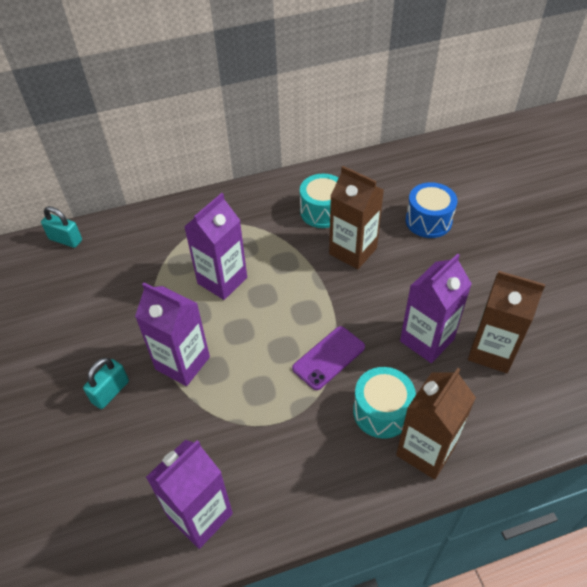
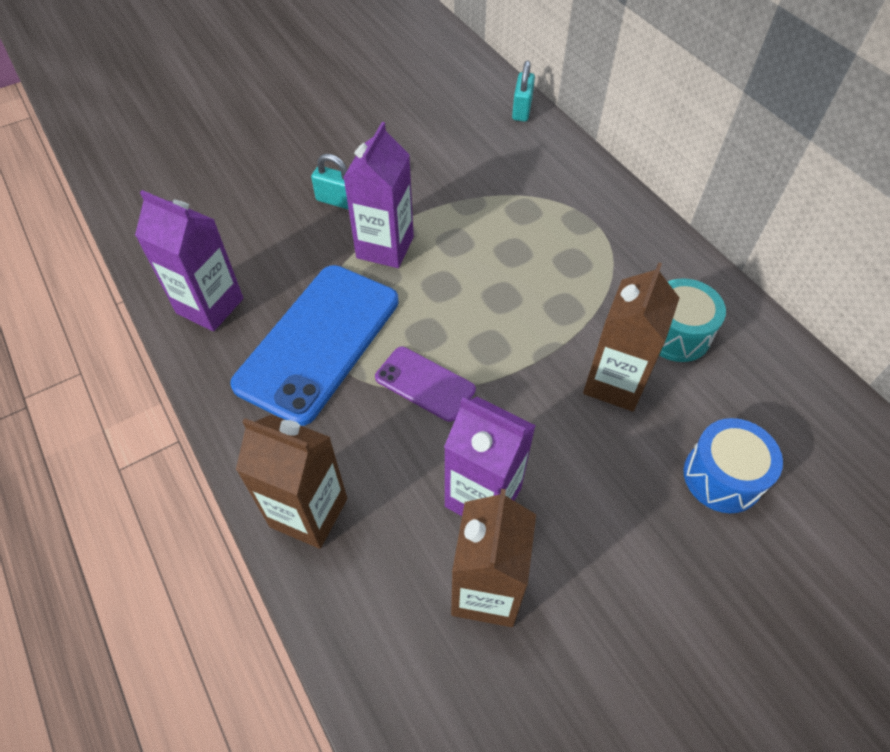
camera: 75 degrees right, 5 degrees up
(222, 280) = (511, 254): purple carton -> none
(269, 426) = (318, 342): none -> blue phone
(381, 411) = (357, 454): turquoise drum -> none

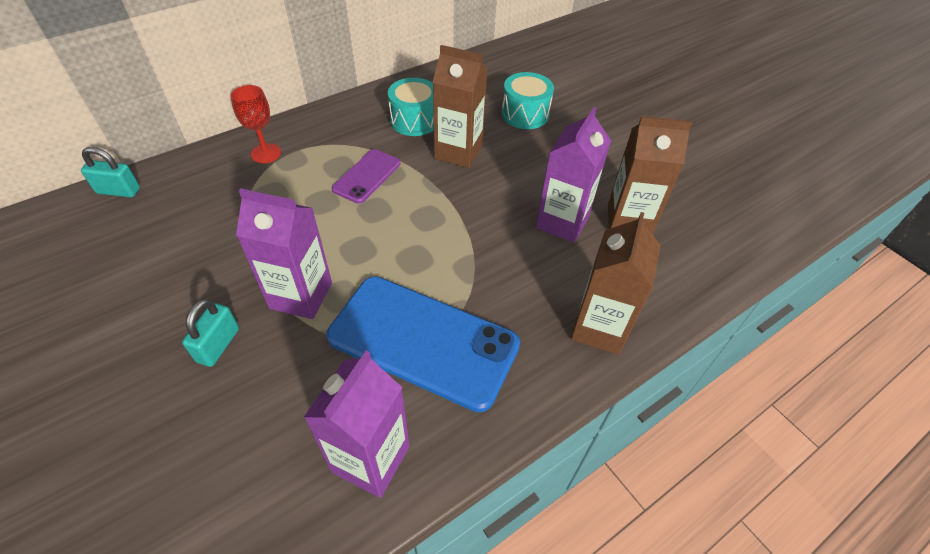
camera: 95 degrees left, 5 degrees down
(425, 384) = (467, 258): purple phone -> purple phone (367, 176)
(588, 199) = (266, 153): none -> red goblet
(722, 477) = (525, 114): blue drum -> turquoise drum

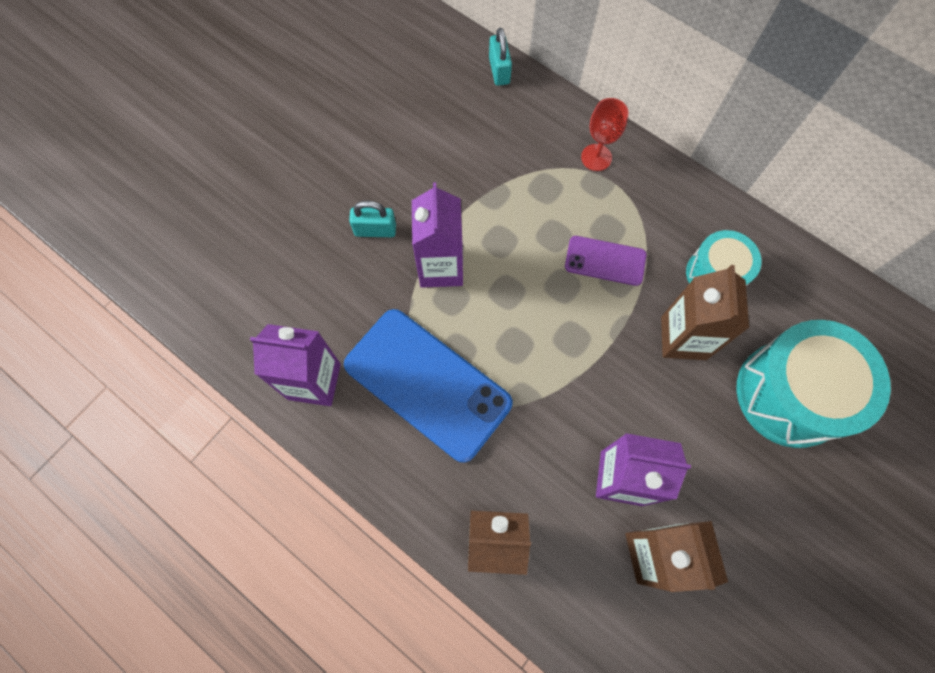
camera: 75 degrees right, 20 degrees up
(423, 341) = (427, 384): blue phone -> blue phone turned 60 degrees counterclockwise
(525, 114) = (790, 394): turquoise drum -> turquoise drum, size x1.74

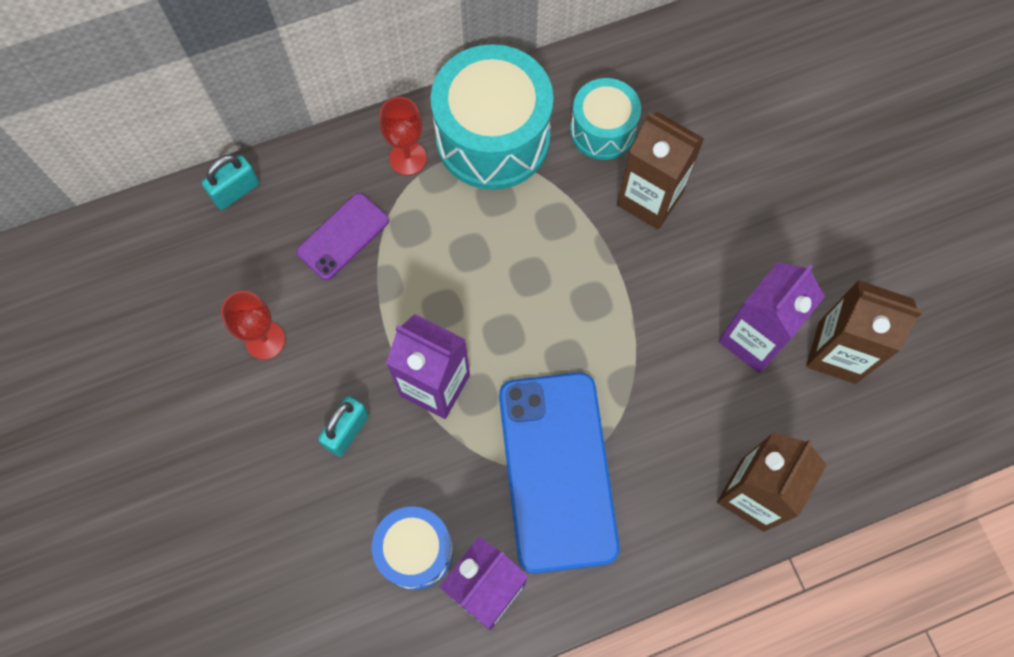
camera: 60 degrees left, 0 degrees up
(316, 319) = (415, 551): none -> blue drum
(407, 146) = (265, 340): none -> red goblet
(427, 384) = (557, 470): blue phone -> blue phone turned 75 degrees counterclockwise
(499, 71) = (236, 191): turquoise padlock -> turquoise padlock turned 60 degrees counterclockwise
(605, 261) = (527, 220): purple phone -> purple phone (343, 236)
(790, 394) = (754, 143): turquoise drum -> turquoise drum (493, 138)

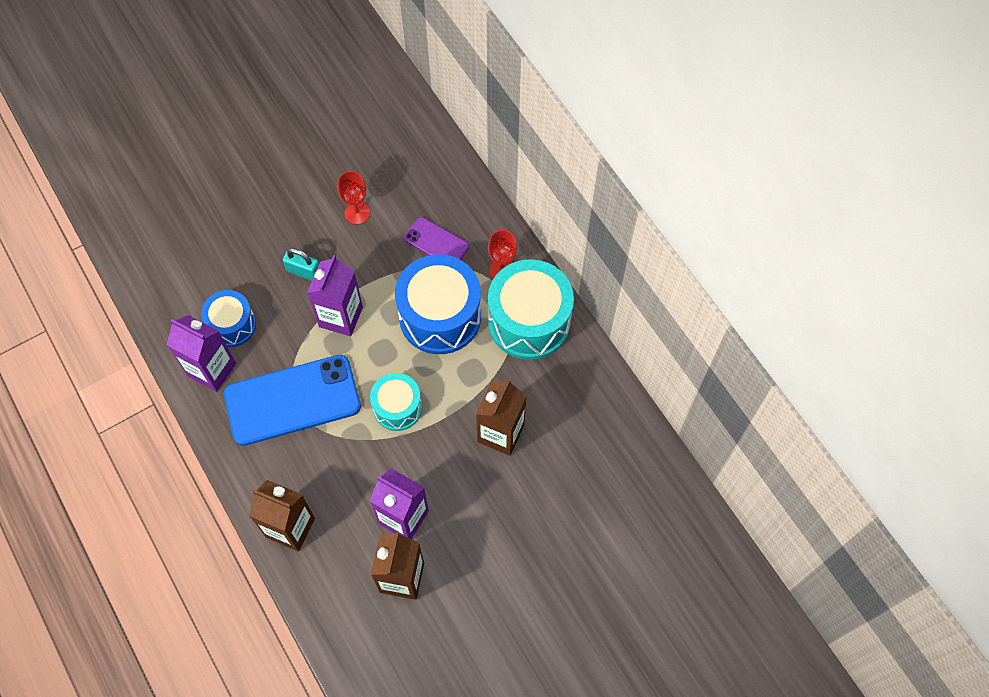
camera: 80 degrees right, 5 degrees down
(236, 191) = (457, 173): turquoise padlock -> none
(462, 249) = (440, 316): none -> blue drum
(602, 130) = (550, 394): turquoise drum -> turquoise drum (397, 407)

